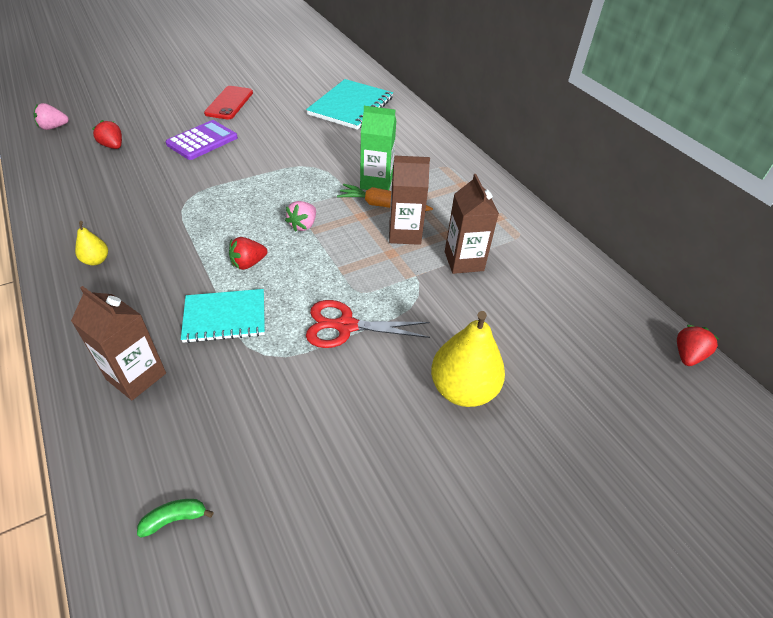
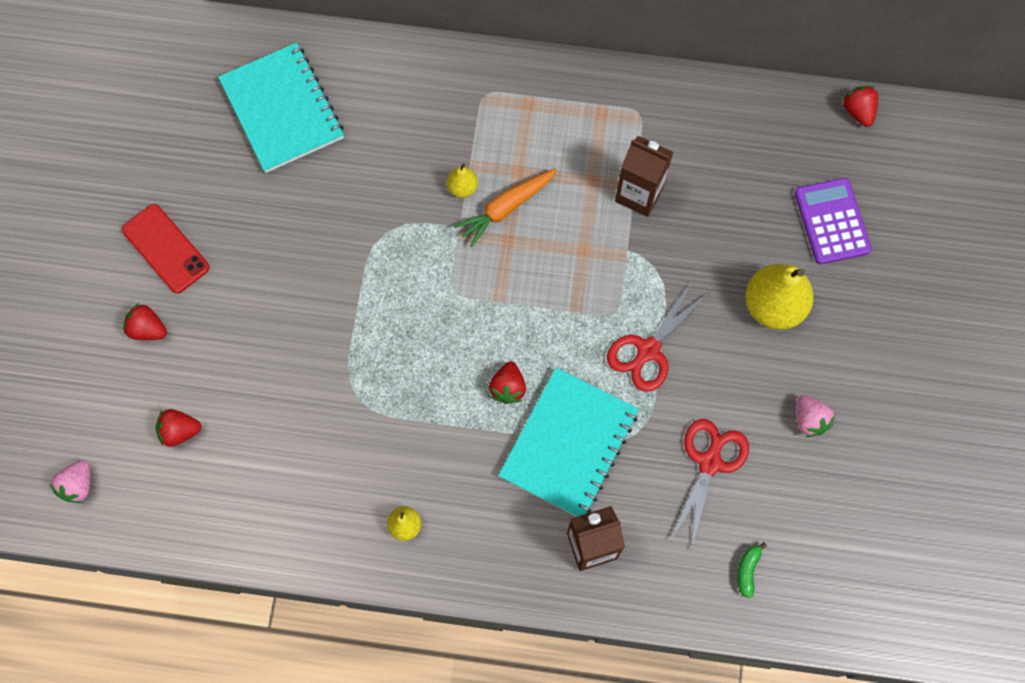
camera: 50 degrees left, 25 degrees up
(174, 114) = (148, 329): none -> red strawberry
(202, 141) = (241, 325): purple calculator -> purple calculator (832, 221)
(225, 317) = (568, 444): turquoise notebook -> turquoise notebook, size x1.52
(275, 421) = (710, 462): none -> red scissors
(303, 225) = (484, 305): pink strawberry -> pink strawberry (809, 420)
(376, 183) = (462, 188): green carton -> yellow pear
(405, 234) = (564, 218): brown carton -> none

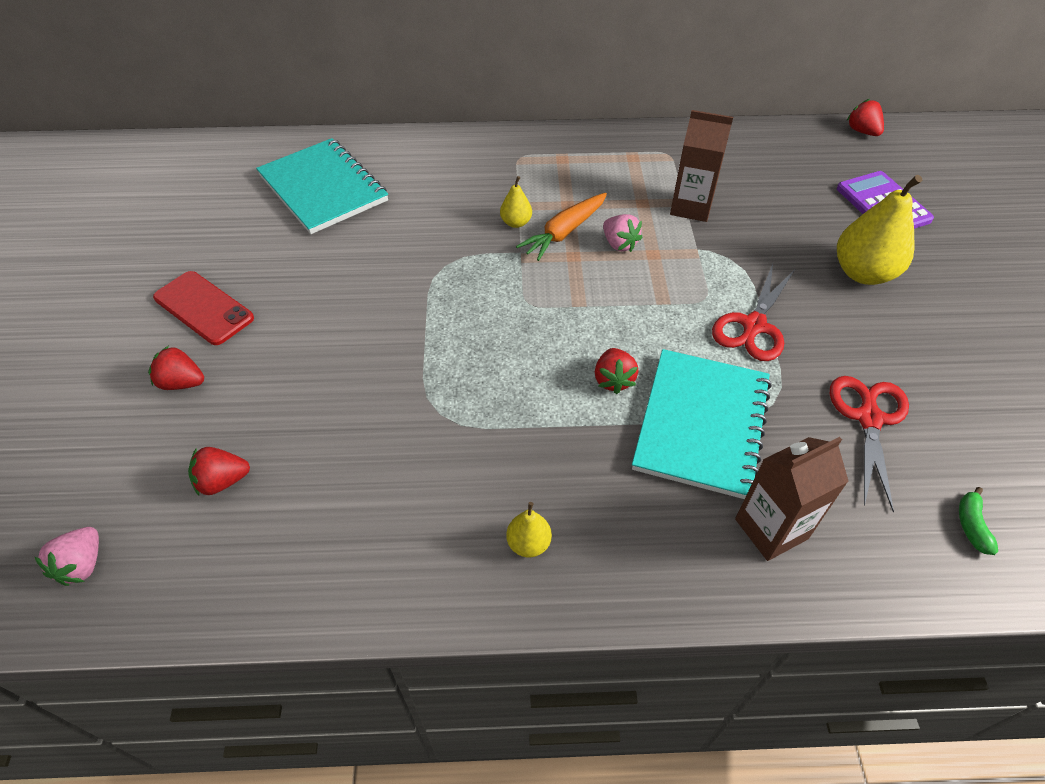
camera: 10 degrees left, 20 degrees down
(809, 420) = (954, 363): pink strawberry -> pink strawberry (619, 244)

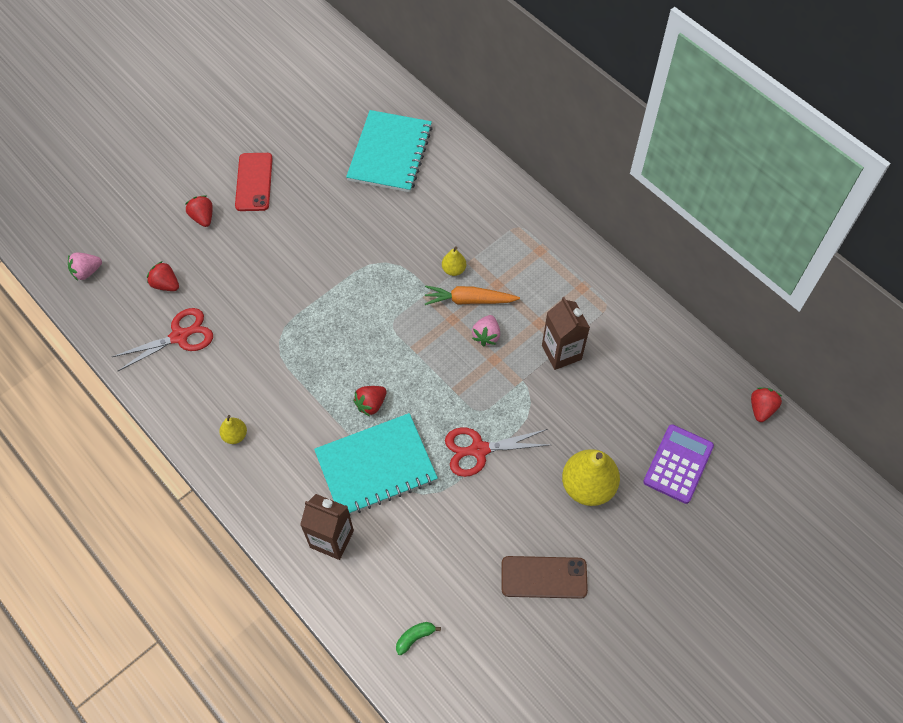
camera: 50 degrees right, 10 degrees up
(868, 418) = (454, 549): red scissors -> red scissors (180, 336)
(954, 364) = (544, 577): none -> brown phone

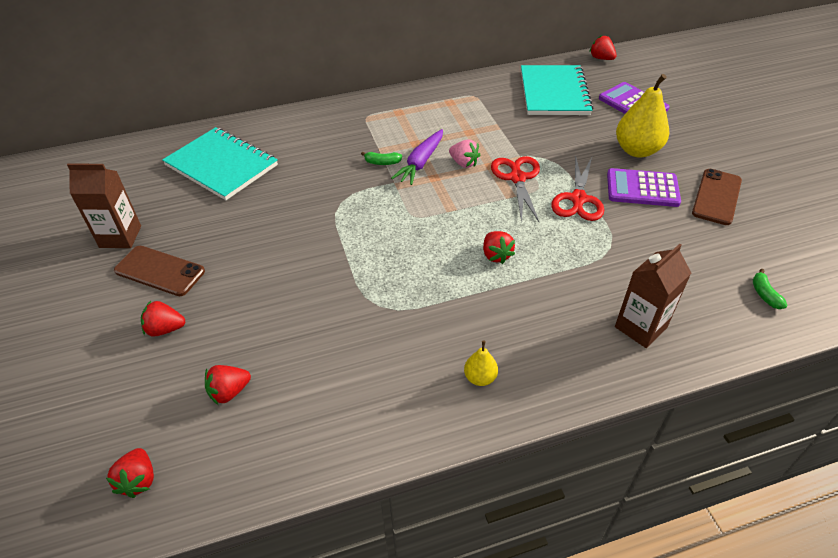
camera: 65 degrees left, 15 degrees down
(87, 272) = (139, 480): pink strawberry -> red strawberry
(180, 336) = (314, 396): red scissors -> red scissors (517, 178)
(254, 182) = (160, 271): red phone -> brown phone
(376, 466) = (568, 271): turquoise notebook -> turquoise notebook (554, 92)
(454, 270) = (382, 162): yellow pear -> green banana
(469, 300) = (421, 162): orange carrot -> purple carrot
(523, 504) = (642, 188): none -> purple calculator
(561, 352) = (504, 129): brown carton -> brown carton (120, 237)

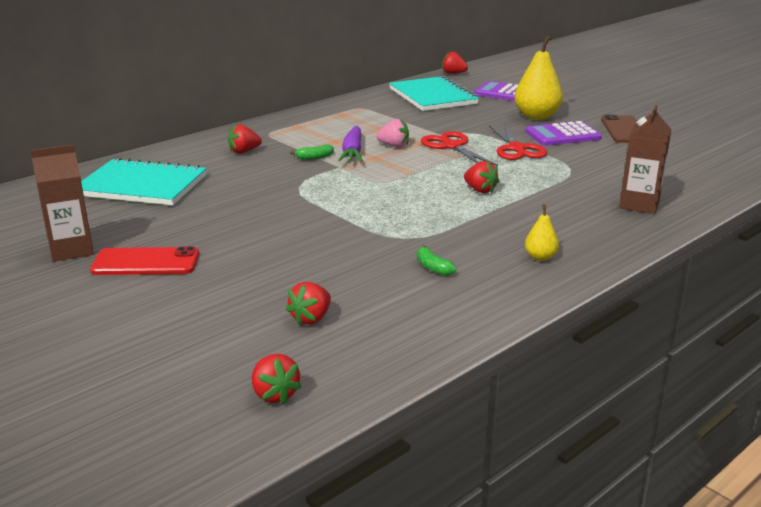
camera: 25 degrees left, 20 degrees down
(160, 271) = (146, 262): brown phone -> red phone
(165, 329) = (195, 296): red strawberry -> red strawberry (244, 151)
(764, 294) = (711, 171): green banana -> green banana (433, 267)

